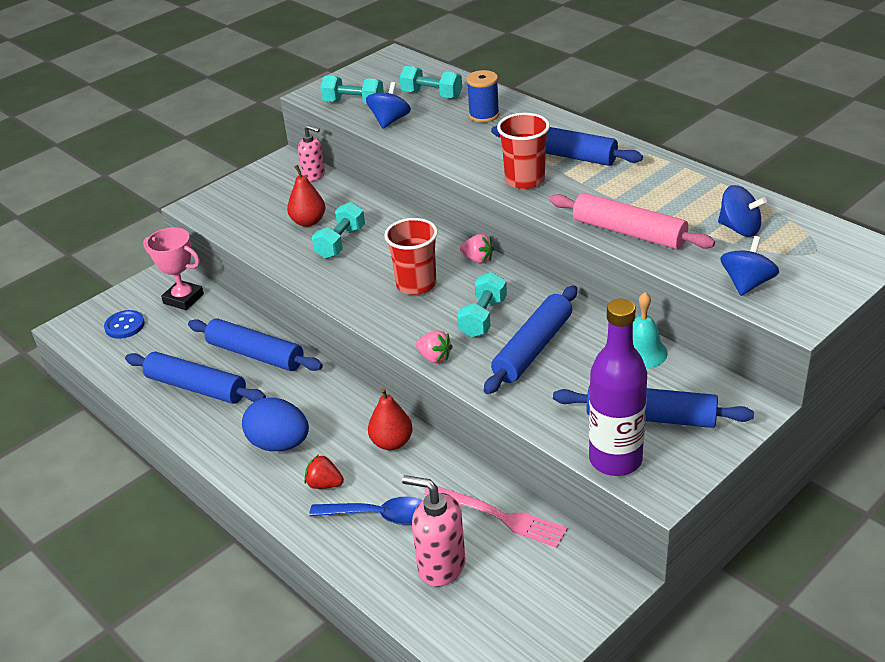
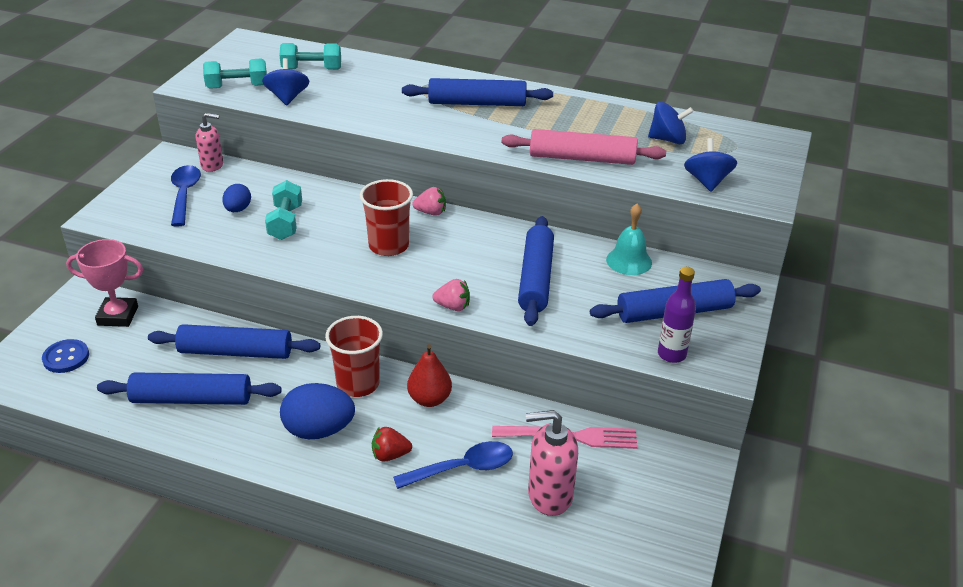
camera: 30 degrees left, 0 degrees up
(273, 199) = (184, 194): none -> blue spoon
(308, 222) = (238, 209): red pear -> blue egg
(483, 317) = (472, 262): turquoise dumbbell -> none
(484, 115) = (376, 80): blue spool -> none
(524, 180) = (457, 130): red cup -> red cup (358, 384)
(615, 460) = (671, 354): purple bottle -> purple bottle, size x0.59

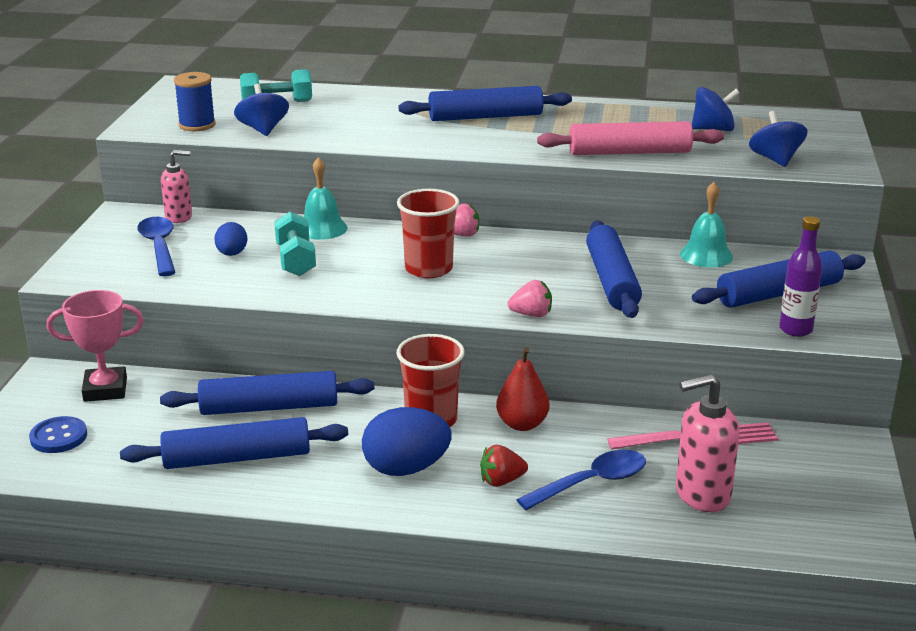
camera: 10 degrees left, 10 degrees down
(237, 86) = (197, 125): turquoise dumbbell -> blue spool
(320, 191) = (322, 228): none -> turquoise bell

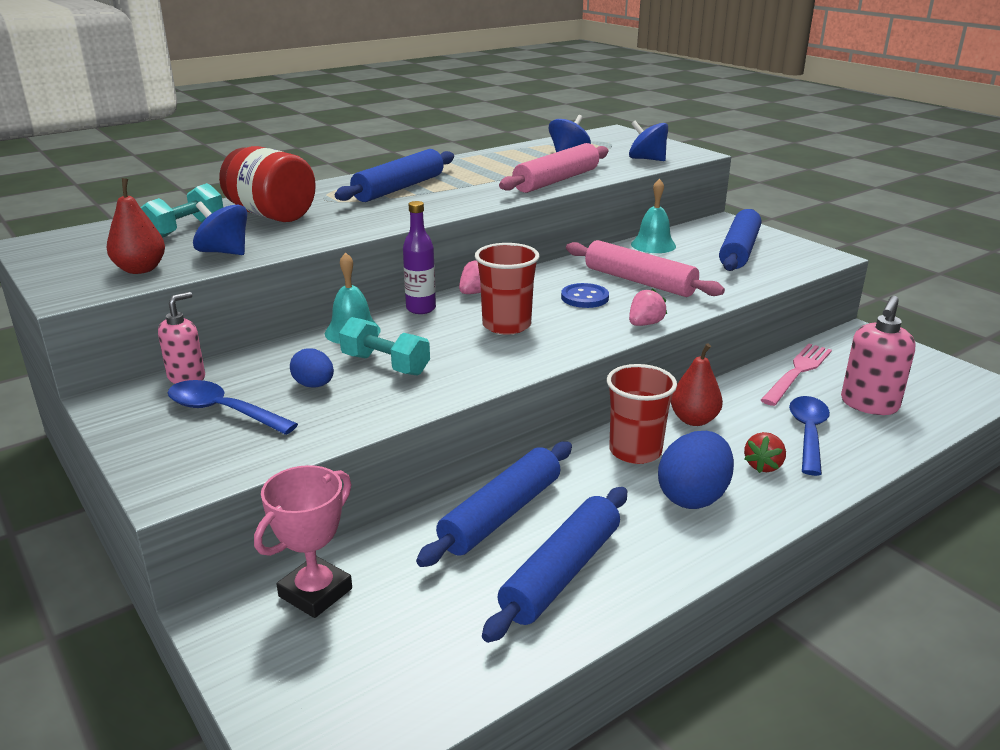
camera: 45 degrees left, 0 degrees up
(58, 437) = (356, 670): blue button -> blue button (584, 298)
(197, 125) = (140, 269): blue spool -> red pear
(349, 110) = (271, 215): none -> red jar
(612, 280) = (639, 281): blue rolling pin -> pink rolling pin
(795, 329) = (794, 266): purple bottle -> purple bottle (421, 309)

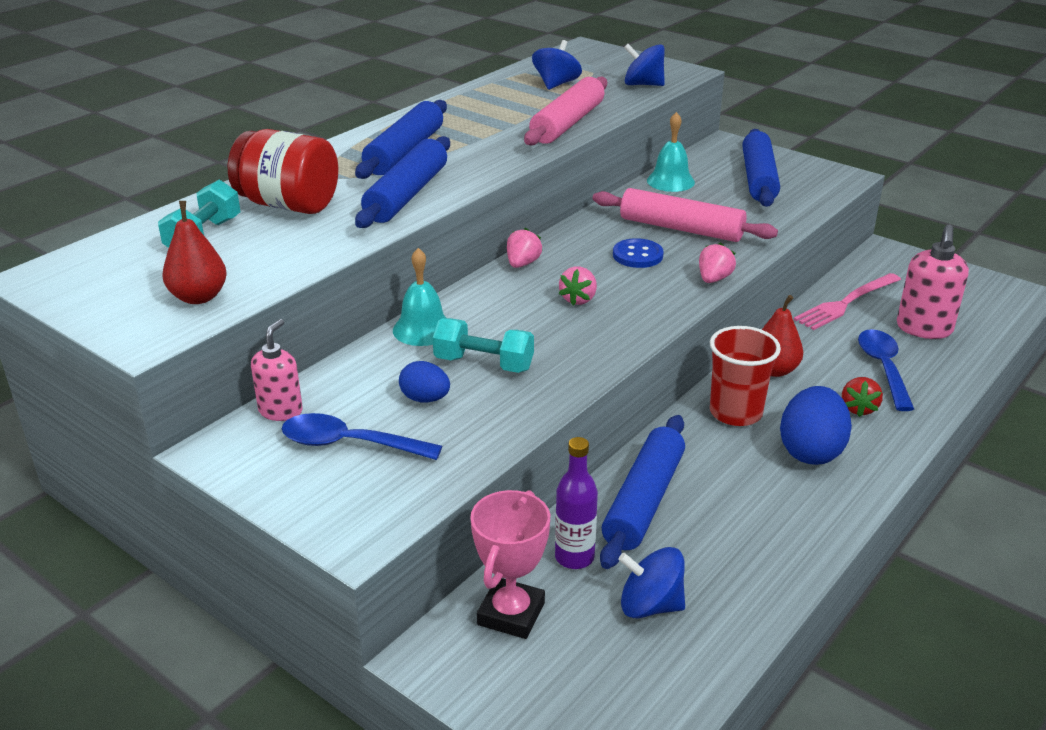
camera: 15 degrees left, 5 degrees up
(224, 252) = (276, 262): blue spinning top -> blue spinning top (650, 605)
(421, 309) = (477, 291): purple bottle -> purple bottle (574, 557)
(506, 325) = (578, 299): red cup -> pink strawberry
(561, 573) = (730, 549): blue rolling pin -> blue rolling pin (407, 195)
(797, 372) = (846, 303): pink fork -> pink fork turned 150 degrees counterclockwise

